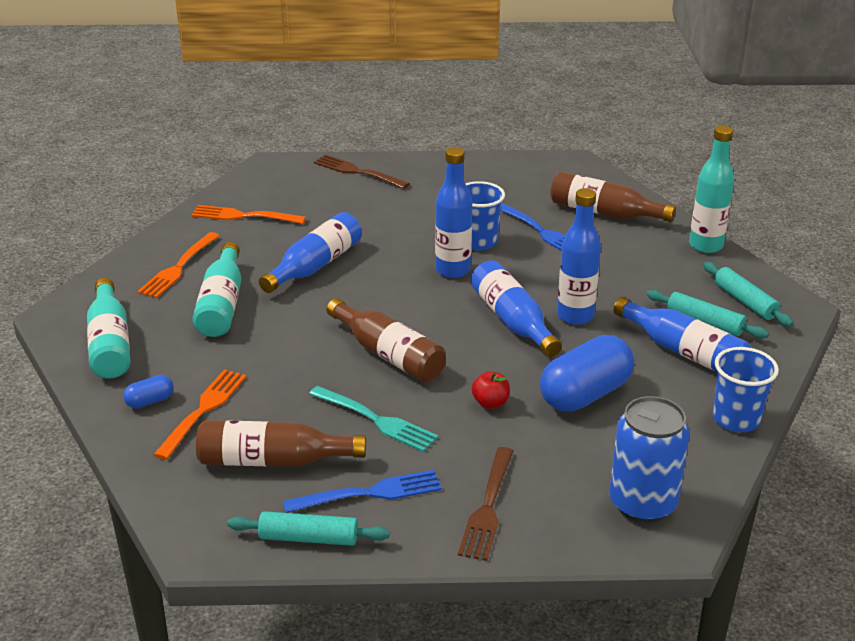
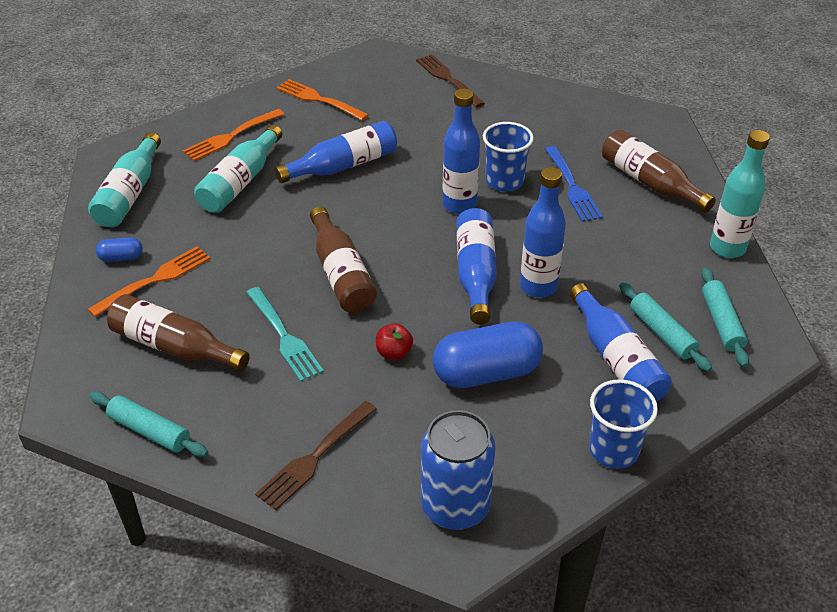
camera: 25 degrees right, 10 degrees up
(368, 494) = (226, 406): blue fork -> none

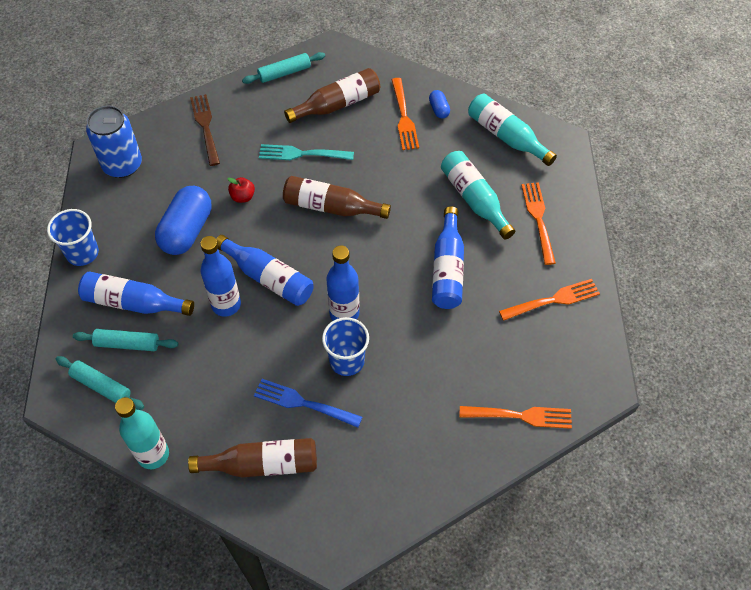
camera: 125 degrees right, 15 degrees up
(121, 258) = (439, 109): blue capsule -> blue capsule turned 45 degrees counterclockwise
(448, 79) = (519, 416): brown fork -> orange fork

